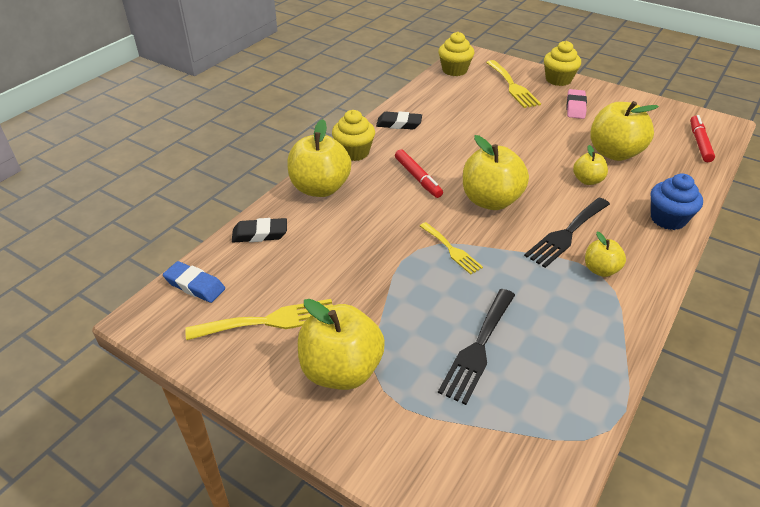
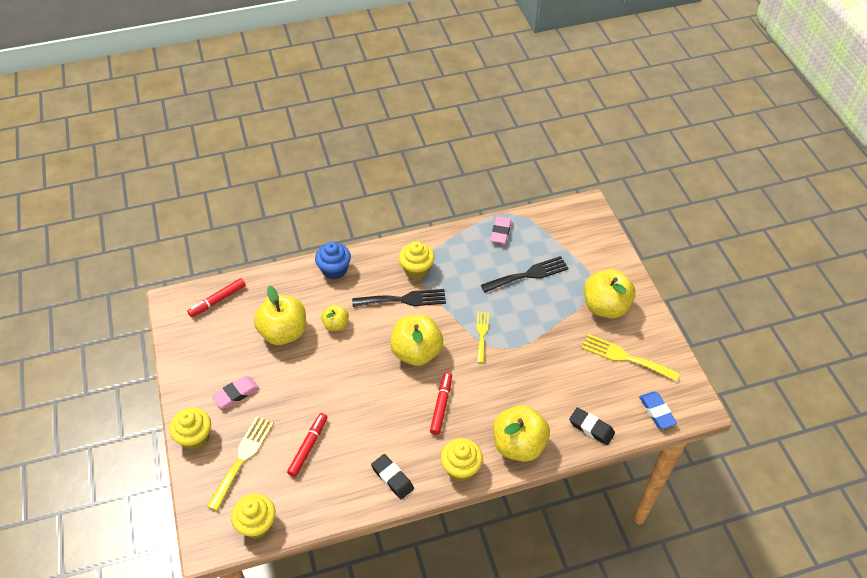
camera: 140 degrees left, 10 degrees up
(481, 109) = (308, 447): none -> red marker
(581, 385) = (500, 232): none -> pink eraser
(600, 270) = (416, 269): yellow apple -> yellow cupcake

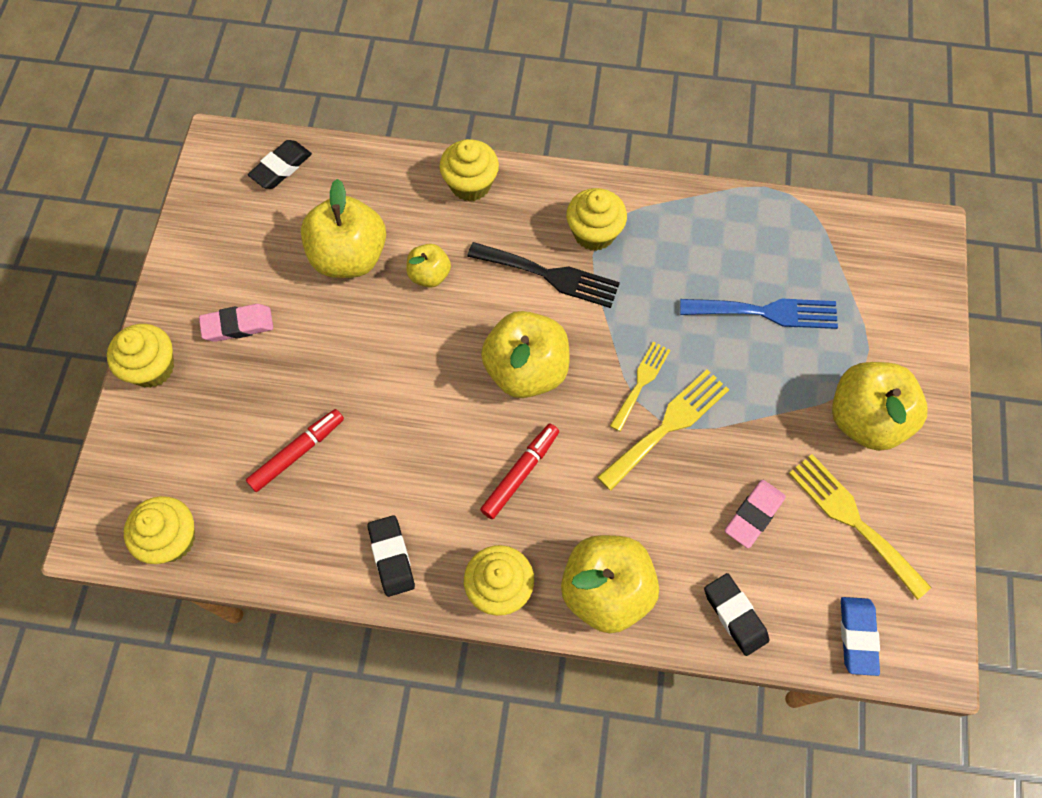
camera: 25 degrees right, 15 degrees up
(217, 300) = (281, 168): red marker -> black eraser
(242, 458) = (200, 429): yellow fork -> yellow fork (668, 425)
(334, 269) = (470, 184): blue cupcake -> yellow cupcake
(500, 232) = (758, 221): pink eraser -> pink eraser (753, 515)
(528, 274) = (766, 312): black fork -> blue fork

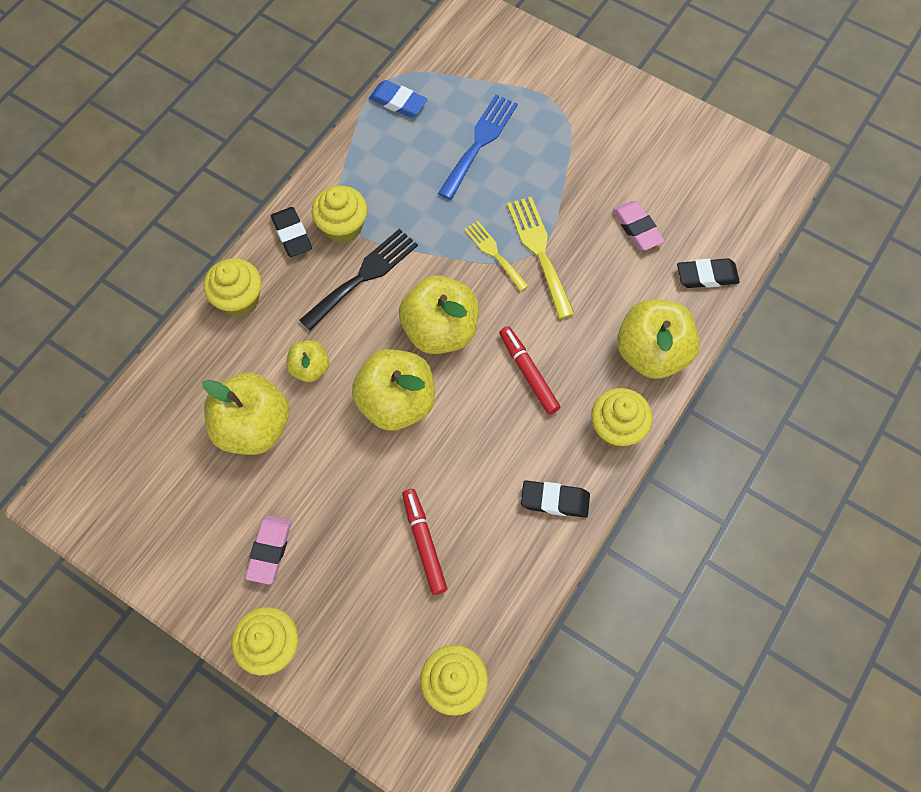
camera: 65 degrees left, 0 degrees up
(281, 168) = (121, 451): black eraser -> black eraser (292, 234)
(853, 520) = (669, 168): yellow fork -> none
(857, 636) = (753, 208): blue eraser -> blue eraser (398, 102)
(865, 419) = (597, 123): yellow apple -> yellow apple (396, 402)

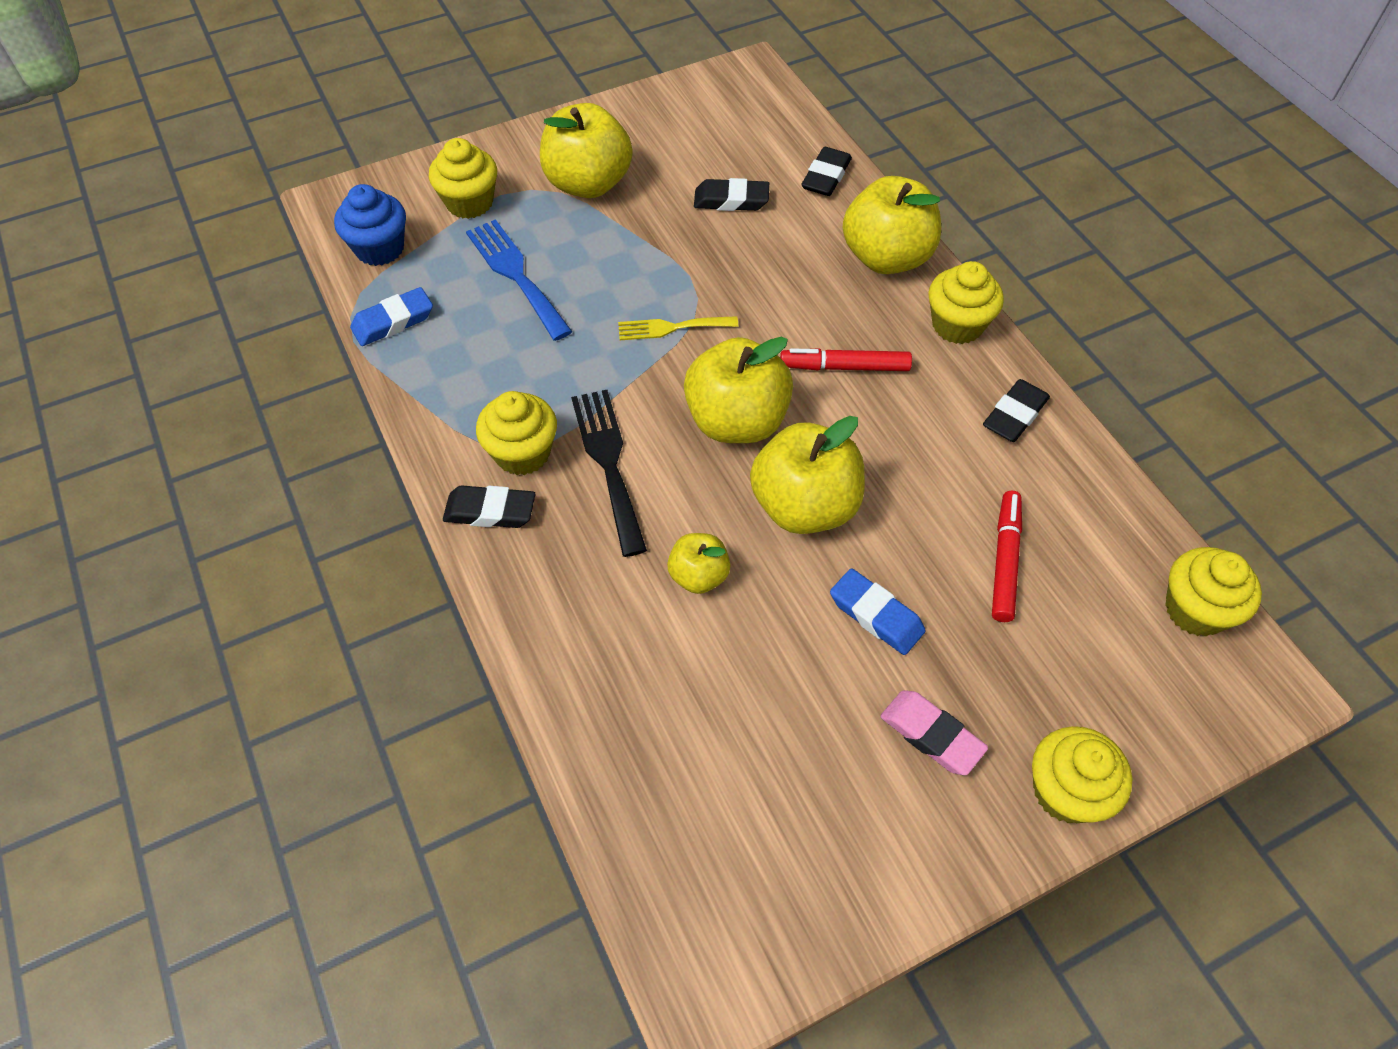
camera: 60 degrees left, 10 degrees down
(239, 299) = (541, 613): yellow cupcake -> yellow cupcake (469, 202)
(253, 427) = (742, 678): yellow apple -> yellow apple (588, 183)
(337, 482) = (876, 615): none -> blue eraser
(424, 543) = (1004, 560): red marker -> red marker turned 90 degrees clockwise
(451, 59) = (379, 248): none -> blue cupcake
(539, 251) = (699, 289): yellow fork -> none
(637, 228) = (731, 200): pink eraser -> black eraser

